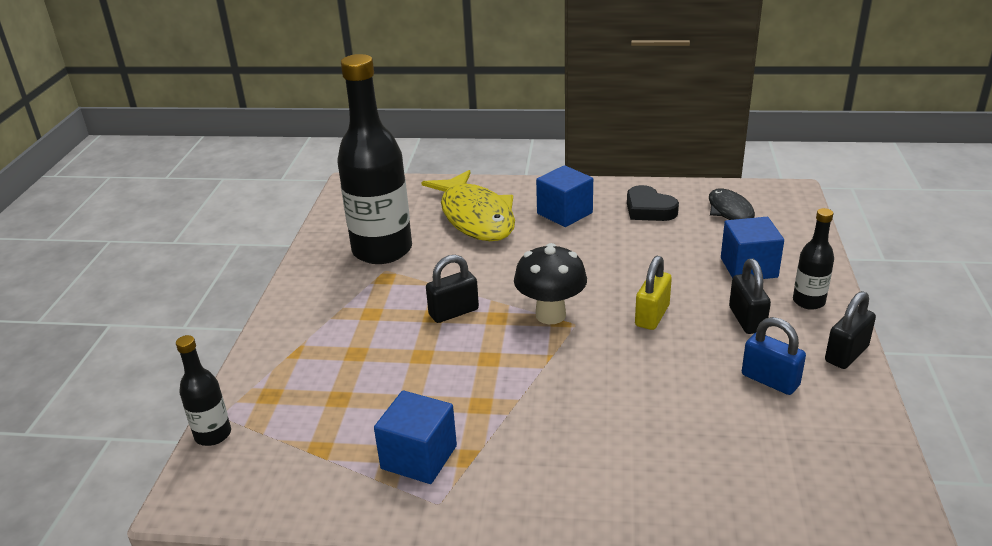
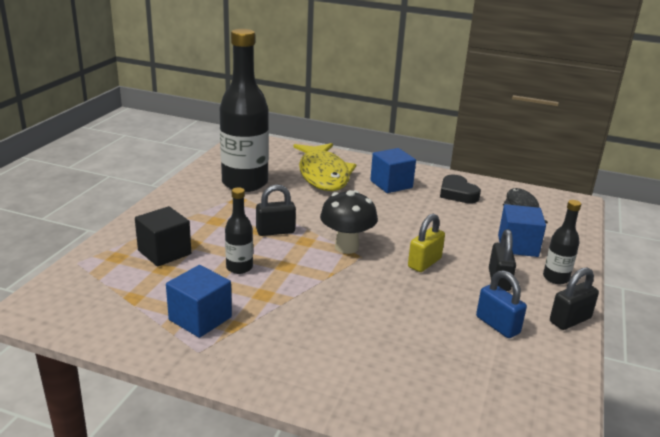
camera: 10 degrees right, 5 degrees down
(213, 435) = (64, 273): black bottle -> black bottle (239, 267)
(328, 374) = (164, 252): none -> black cube

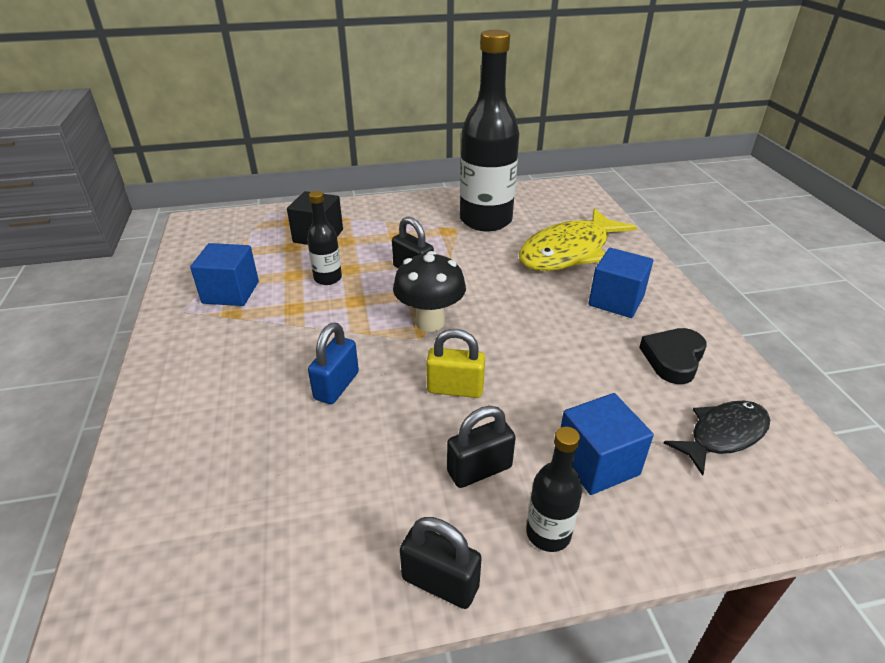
camera: 60 degrees right, 10 degrees up
(497, 325) = (365, 500): blue padlock -> blue padlock (336, 386)

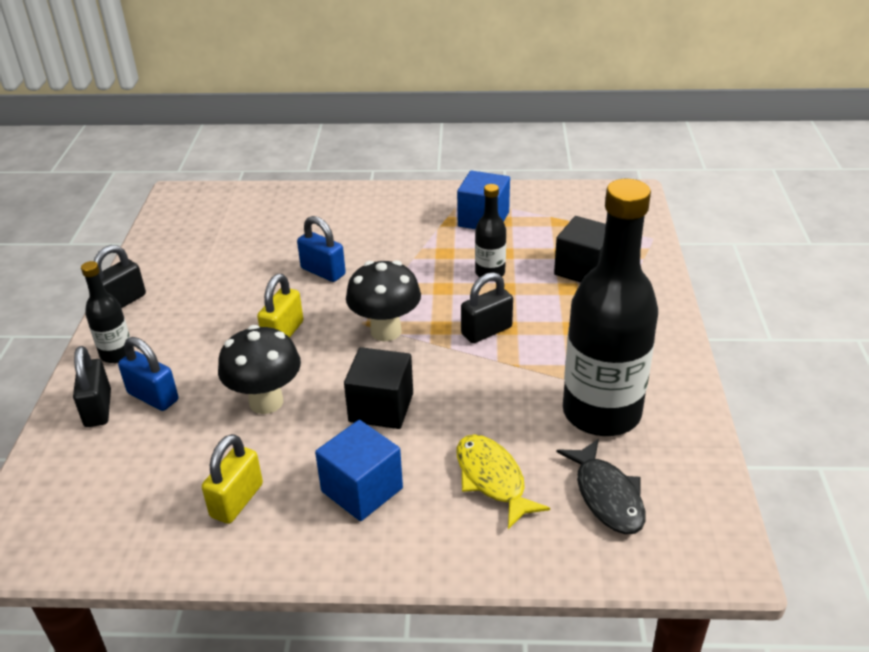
camera: 105 degrees right, 0 degrees up
(479, 469) = (191, 332): black padlock -> black padlock (98, 409)
(528, 307) = (381, 407): none -> black cube
(558, 373) = (266, 402): none -> black mushroom
(569, 252) = (492, 479): yellow fish -> yellow fish, size x0.58
(597, 463) = (153, 397): blue cube -> blue padlock
(673, 359) = (237, 500): black heart -> yellow padlock
(723, 435) = (122, 493): black fish -> black fish (607, 496)

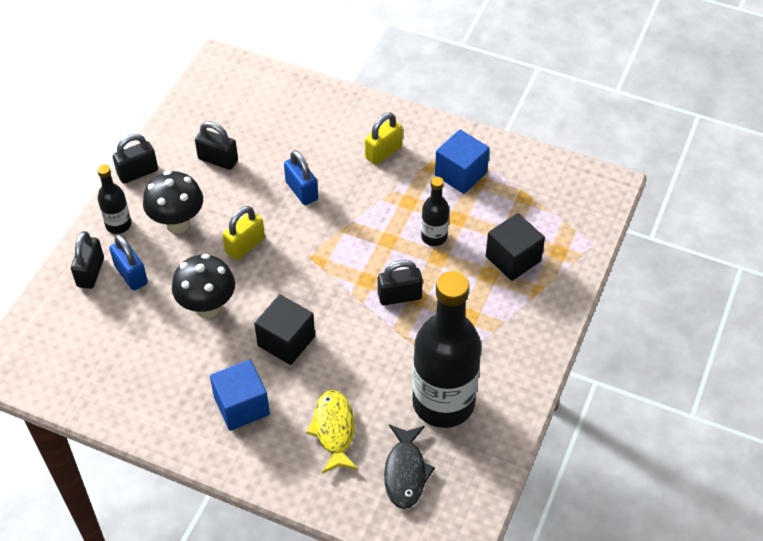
camera: 20 degrees right, 15 degrees up
(213, 269) = (218, 160): none -> black padlock
(237, 500) = (156, 384): yellow padlock -> yellow padlock (383, 152)
(386, 331) = (322, 270): black mushroom -> black mushroom (177, 223)

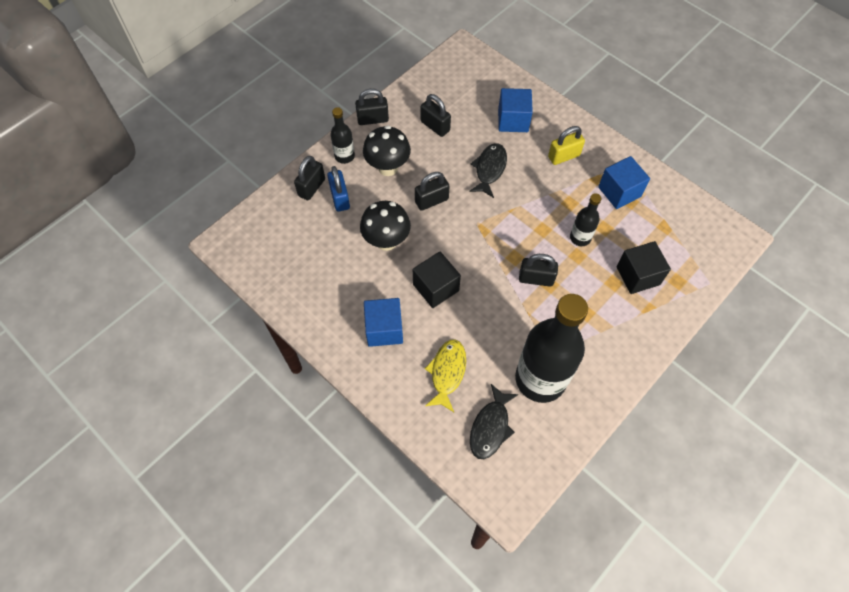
camera: 20 degrees right, 10 degrees up
(245, 245) = (431, 201): yellow padlock -> black padlock
(301, 191) = (489, 169): blue padlock -> black fish
(309, 128) = (513, 120): none -> blue cube

